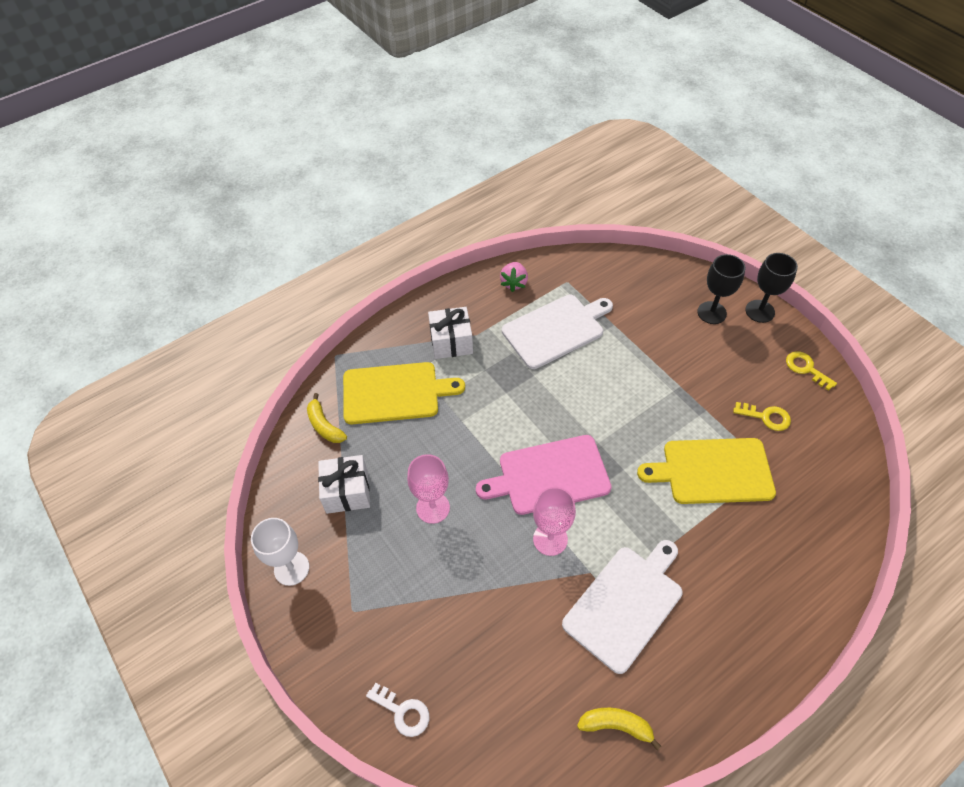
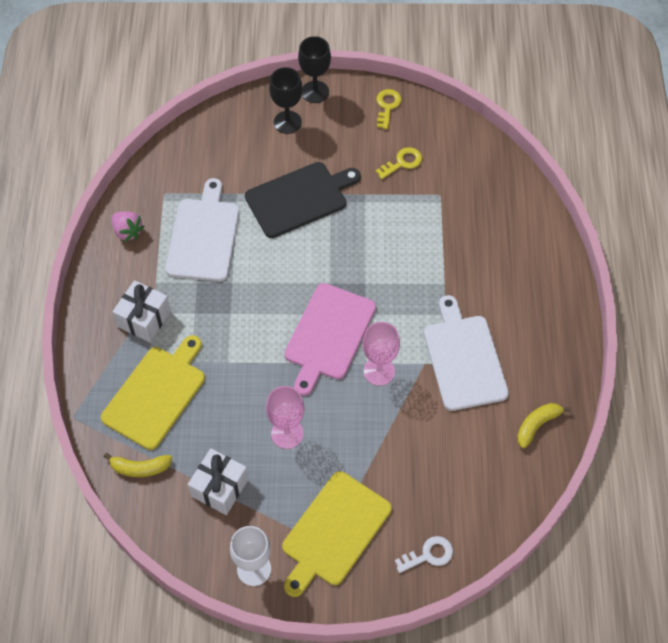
camera: 55 degrees left, 5 degrees up
(653, 367) = (299, 198): none -> black cutting board
(713, 471) = (414, 229): yellow cutting board -> yellow cutting board (334, 532)
(806, 369) = (387, 106): yellow key -> yellow key turned 105 degrees clockwise

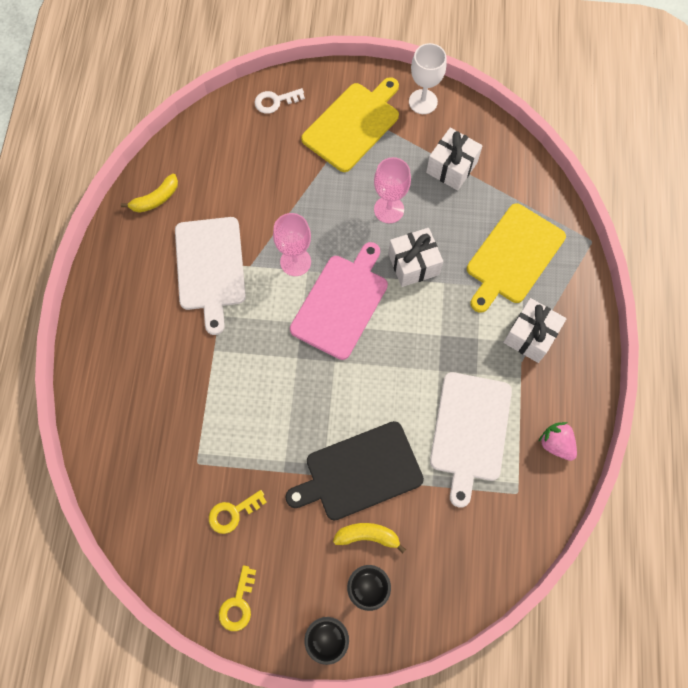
camera: 175 degrees left, 10 degrees up
(140, 468) = (524, 190): yellow banana -> yellow banana (367, 536)
(259, 378) = (413, 264): none -> white gift

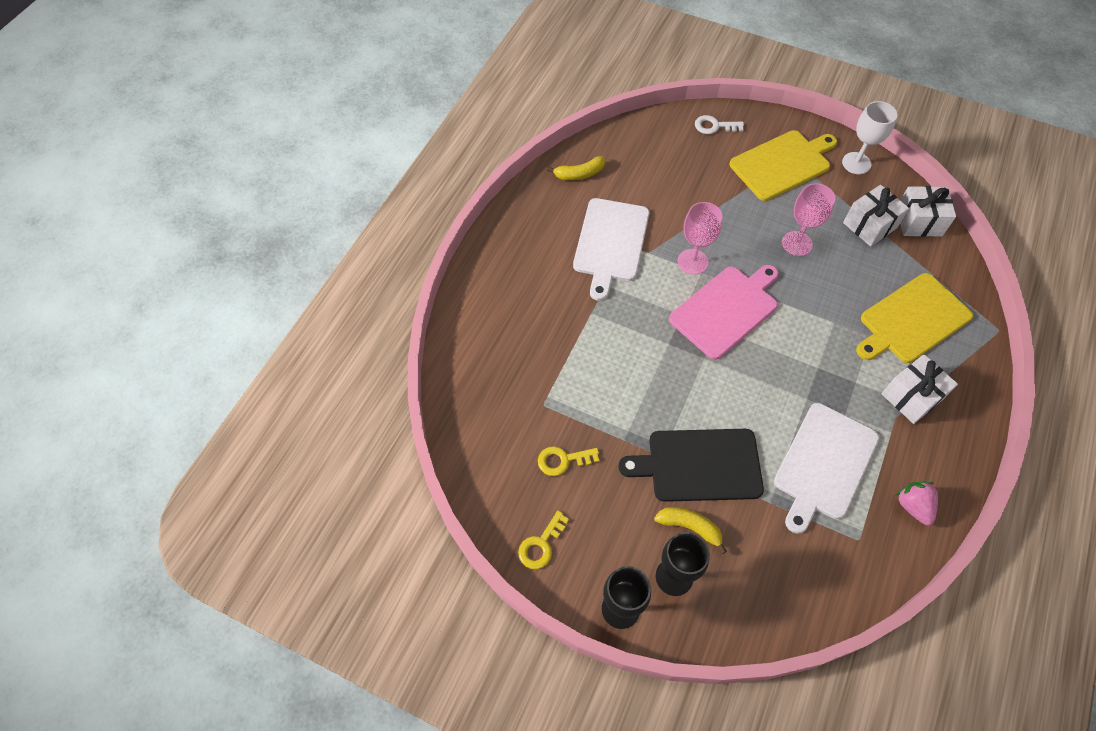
camera: 20 degrees right, 10 degrees down
(413, 264) = (808, 297): white gift -> white gift (918, 221)

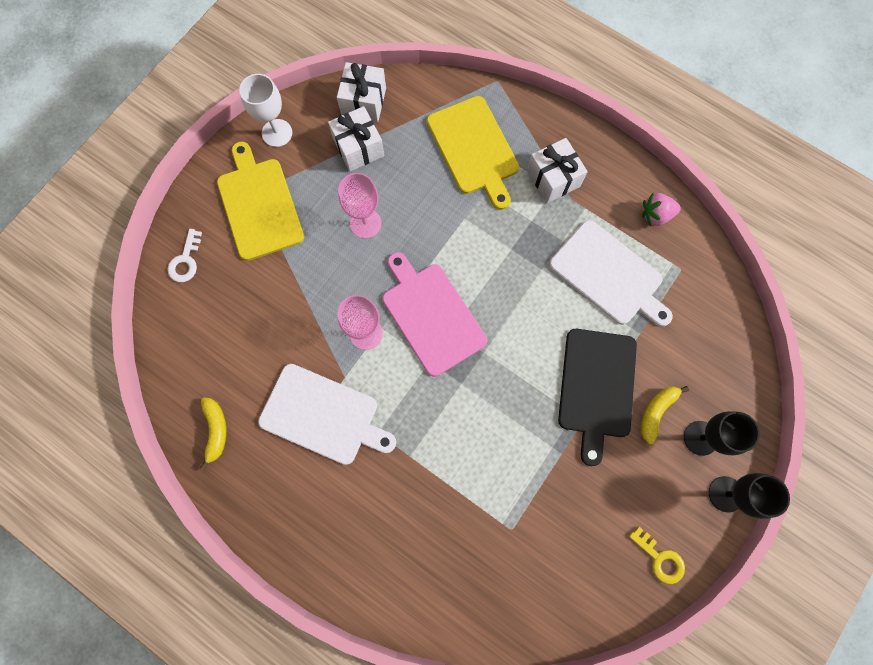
camera: 80 degrees left, 15 degrees up
(563, 460) = (576, 520): yellow key -> none

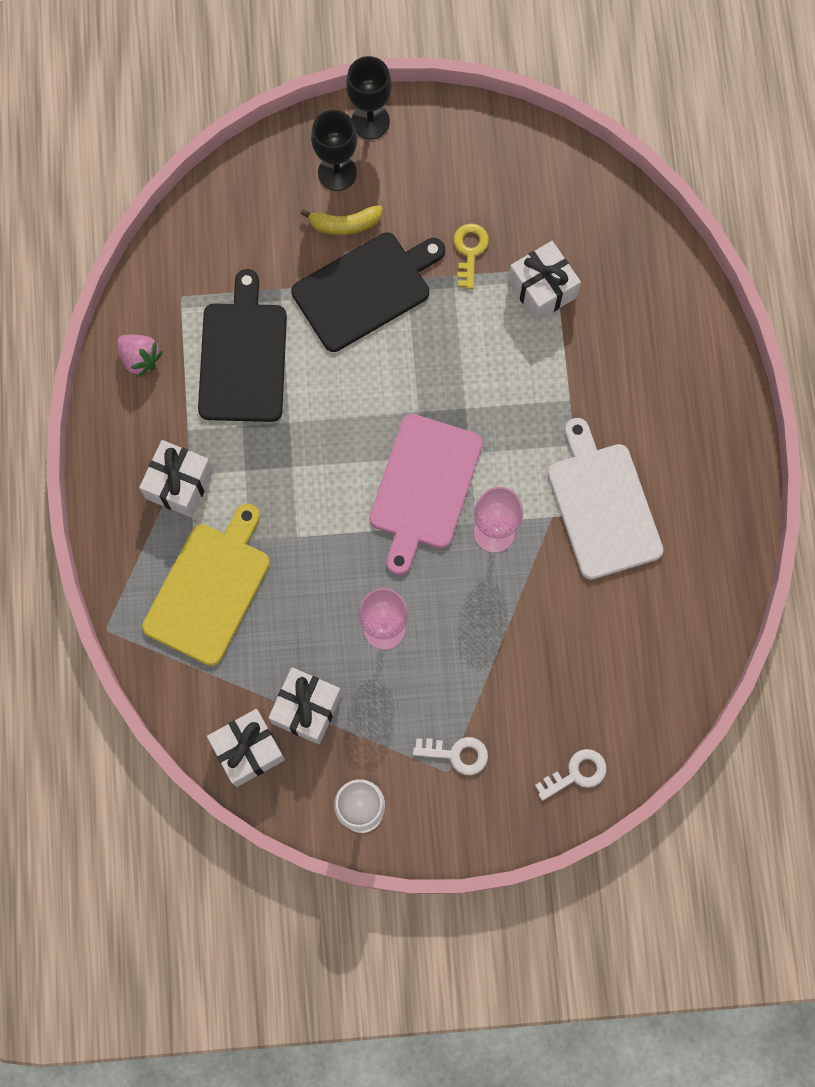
camera: 130 degrees left, 0 degrees up
(216, 430) = (702, 590): yellow banana -> none
(259, 205) = (457, 754): yellow cutting board -> white key
(503, 507) = (542, 289): none -> white gift
(609, 275) = (243, 357): white cutting board -> black cutting board
(660, 558) = (472, 136): yellow key -> yellow key (469, 251)

